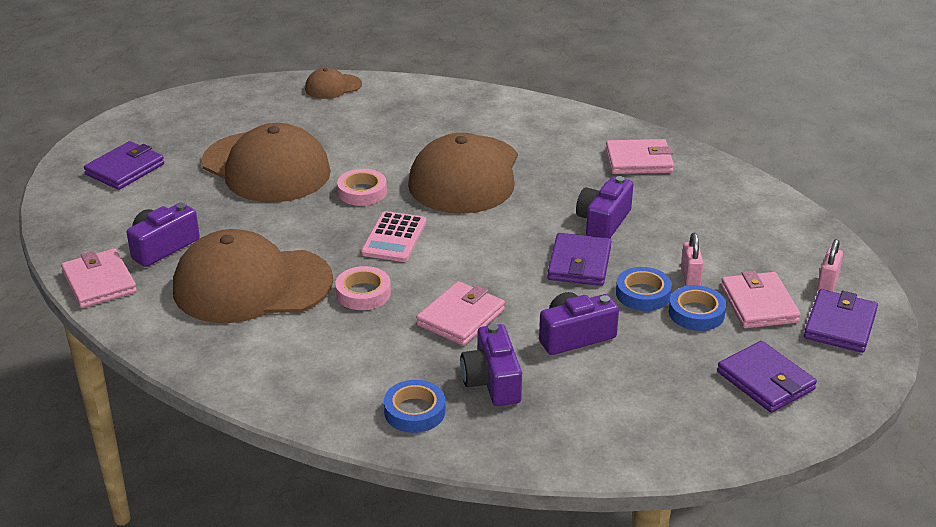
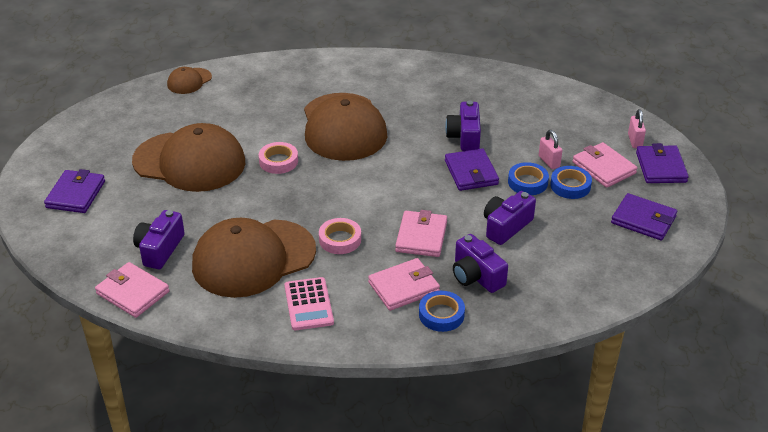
camera: 25 degrees left, 5 degrees up
(394, 238) = (329, 190): pink calculator -> pink calculator (308, 304)
(639, 161) = (455, 84): pink wallet -> pink wallet (404, 287)

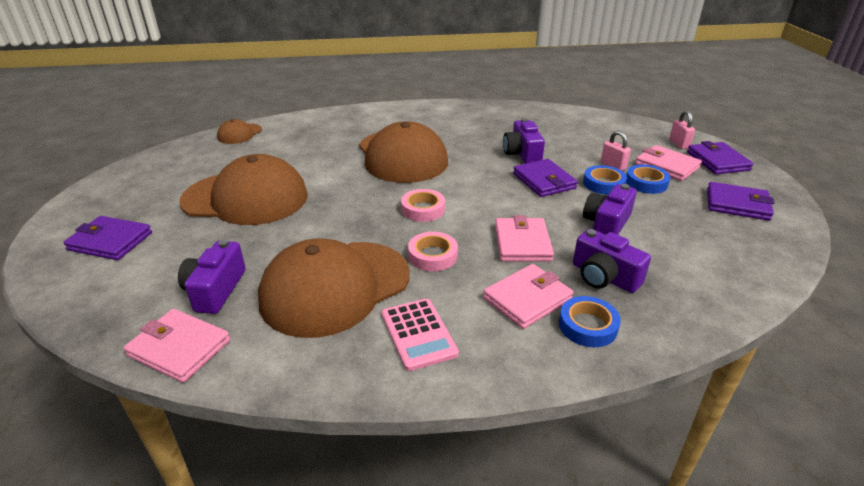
camera: 10 degrees left, 5 degrees down
(76, 194) = (110, 241): purple wallet -> purple wallet turned 75 degrees counterclockwise
(278, 161) = (343, 189): pink tape -> pink tape (423, 209)

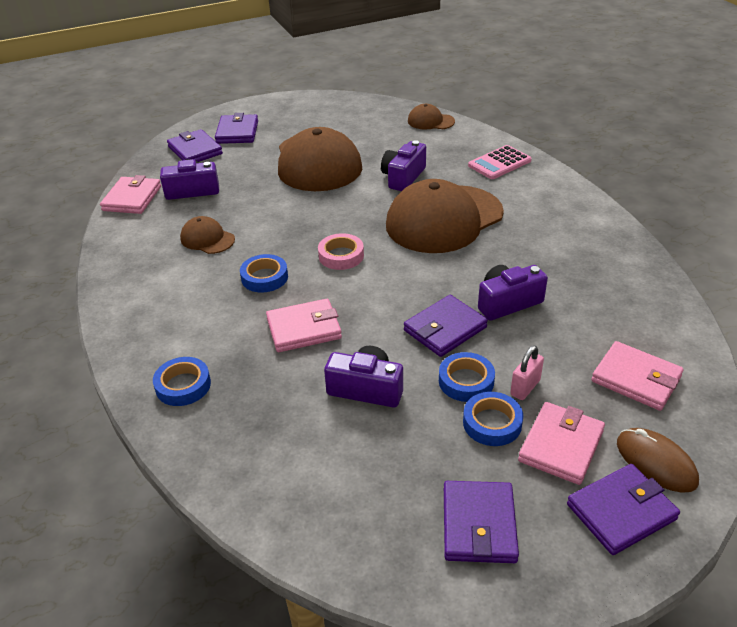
camera: 75 degrees right, 5 degrees up
(113, 279) = (195, 150): none -> purple wallet
(335, 287) = (207, 239): brown cap -> brown cap, size x0.46
(418, 334) = (159, 291): pink calculator -> pink calculator (499, 163)
(432, 256) = (264, 277): pink tape -> blue tape
(527, 299) = (214, 343): pink wallet -> pink wallet (636, 379)
(604, 277) = (261, 392): purple camera -> purple camera (403, 177)
(678, 144) = (656, 462): pink padlock -> brown mouse

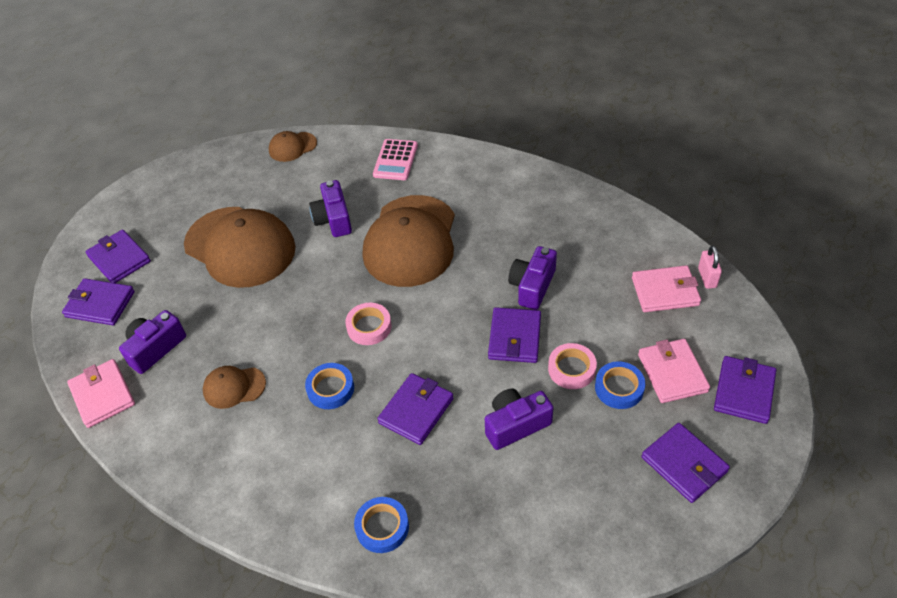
camera: 40 degrees left, 10 degrees up
(304, 329) = (416, 411): pink wallet -> purple wallet
(466, 381) = (571, 369): blue tape -> pink tape
(525, 387) = (611, 346): pink padlock -> pink padlock (707, 278)
(656, 462) = (729, 344): brown mouse -> none

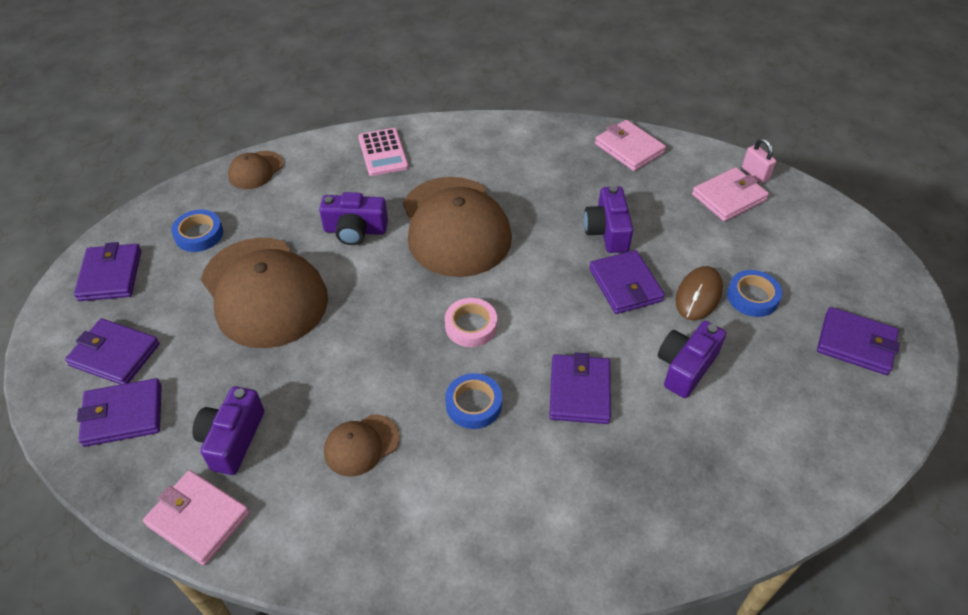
camera: 30 degrees left, 0 degrees up
(240, 247) = (264, 292): brown cap -> brown cap turned 45 degrees clockwise
(333, 219) = (355, 230): purple camera -> purple camera turned 45 degrees counterclockwise
(382, 527) = (628, 524): blue tape -> blue tape (199, 234)
(571, 369) = (698, 295): pink tape -> brown mouse
(672, 373) = (787, 266): pink wallet -> pink wallet (629, 148)
(744, 392) = (856, 261): purple wallet -> purple wallet (110, 275)

